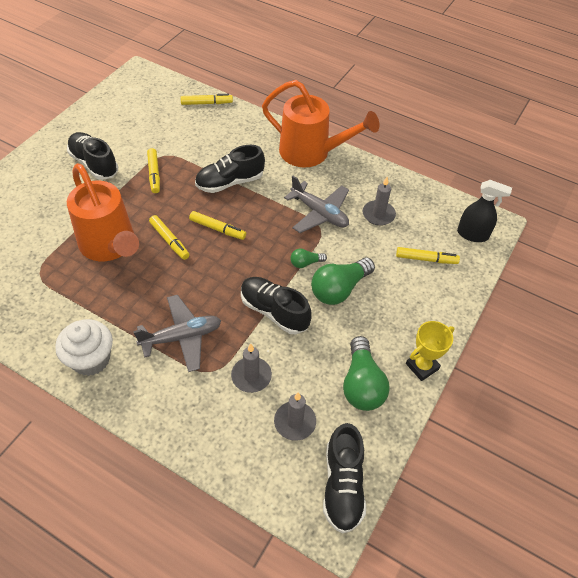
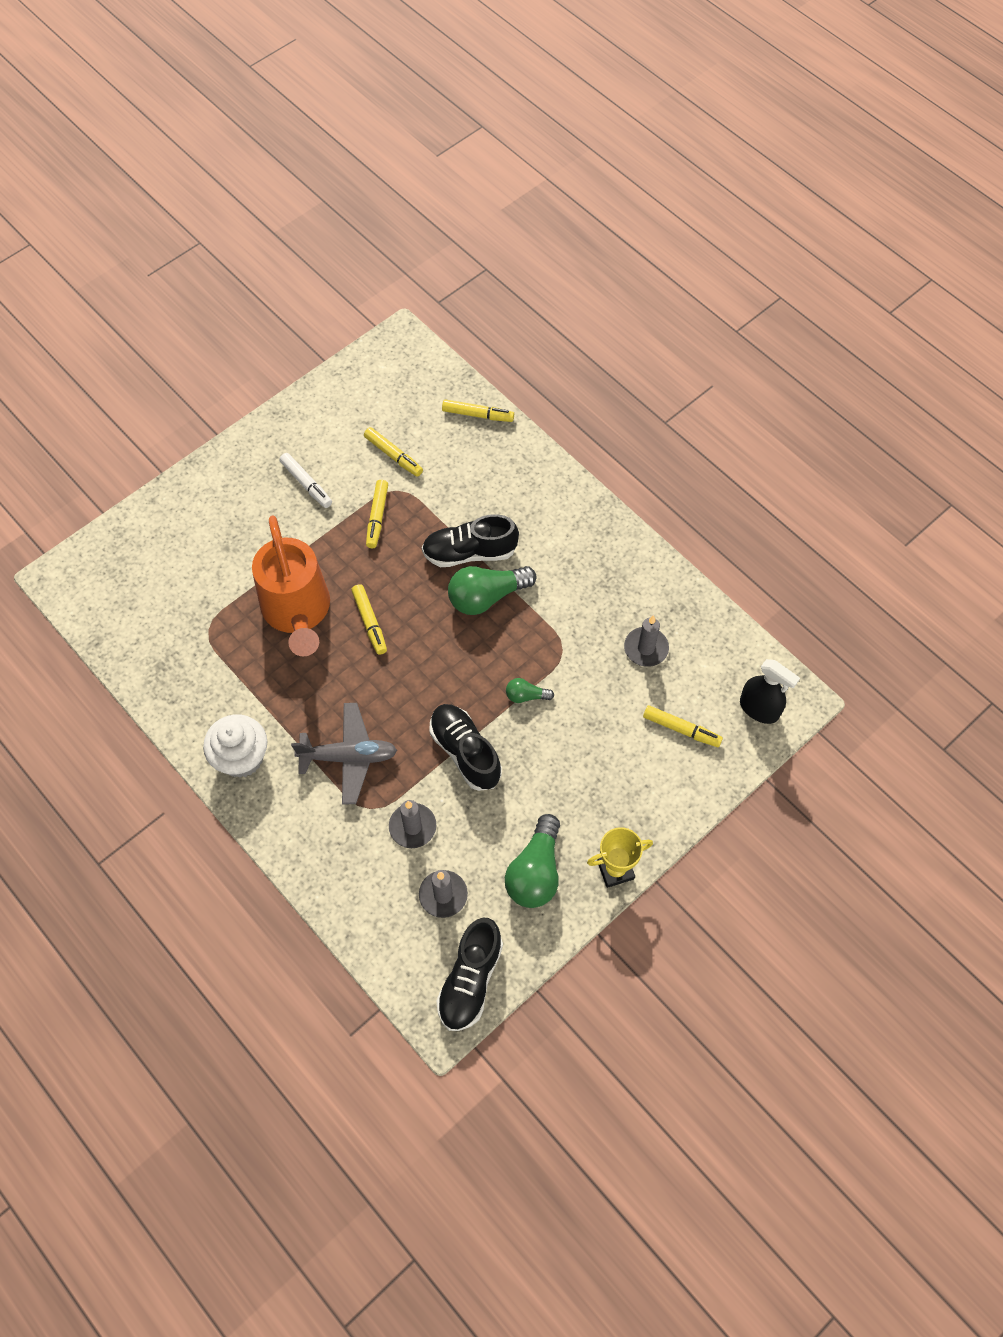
camera: 20 degrees right, 10 degrees up
(94, 164) = (306, 484): black shoe -> white marker
(217, 229) = (433, 619): yellow marker -> yellow marker (393, 455)
(311, 153) = (592, 530): orange watering can -> none
(319, 213) = (569, 627): grey plane -> none
(339, 289) = (554, 743): green light bulb -> green light bulb (486, 597)

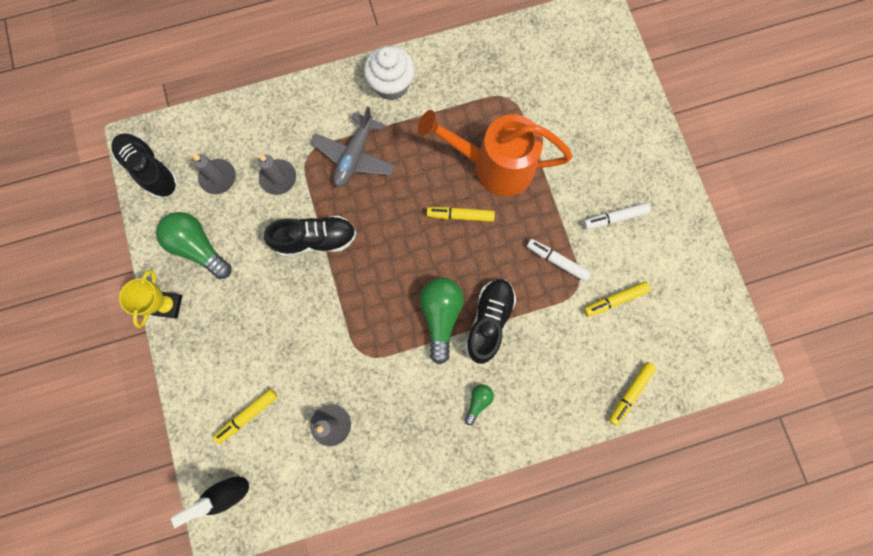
camera: 115 degrees right, 15 degrees up
(377, 517) = (557, 261): yellow marker -> white marker
(526, 696) = (338, 306): green light bulb -> green light bulb (478, 402)

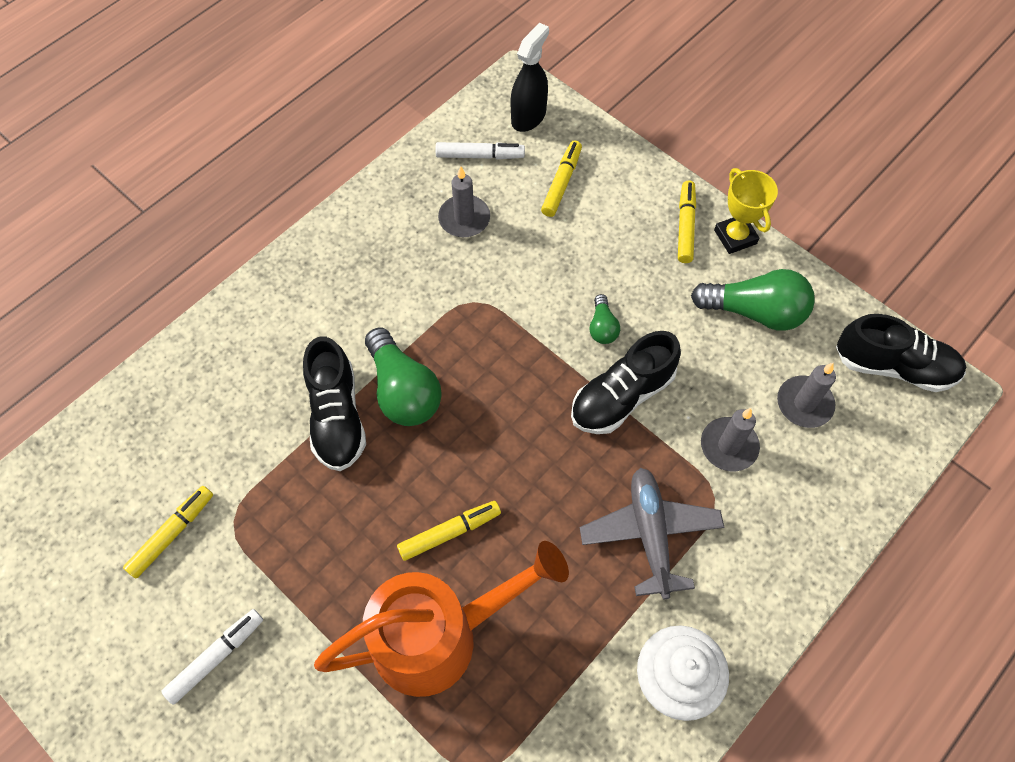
camera: 150 degrees right, 15 degrees down
(478, 402) = (305, 322): green light bulb -> green light bulb (602, 327)
(557, 261) = (278, 543): white marker -> white marker (480, 156)
(630, 393) = (110, 426): yellow marker -> yellow marker (685, 226)

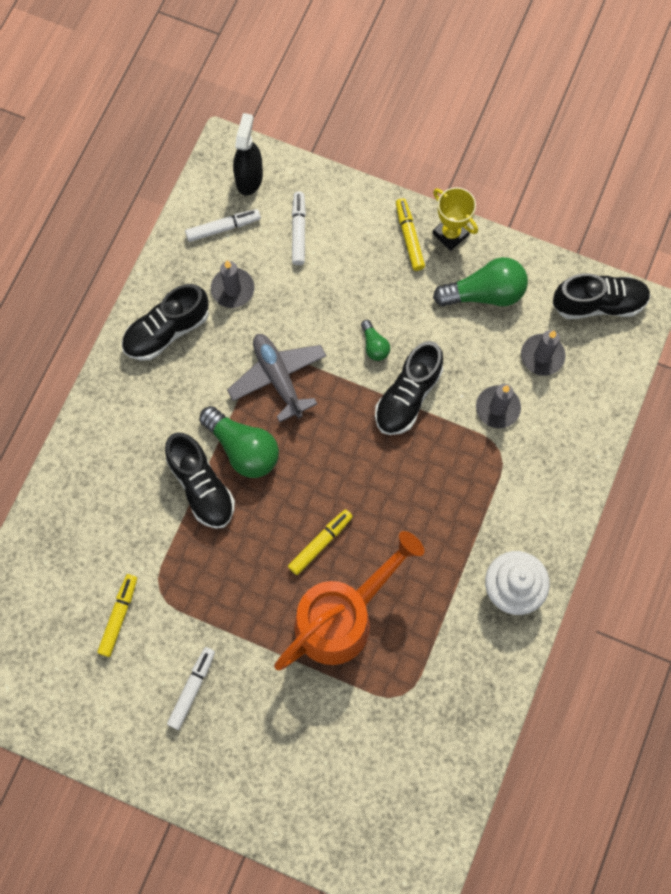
camera: 20 degrees left, 10 degrees up
(373, 238) = (167, 331): none -> black shoe
(561, 183) = (298, 231): yellow marker -> white marker
(650, 534) = (463, 493): grey plane -> grey plane (278, 378)

